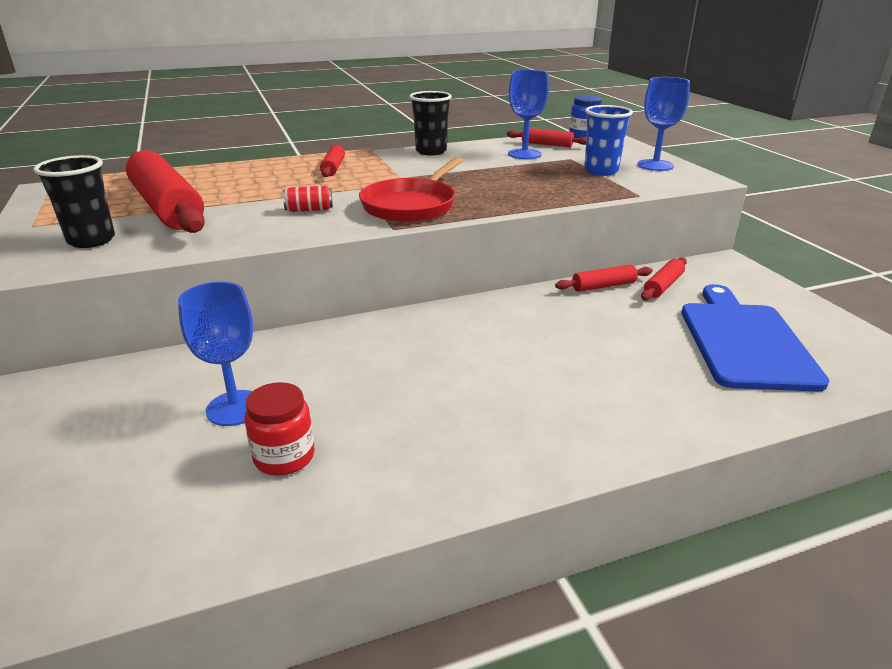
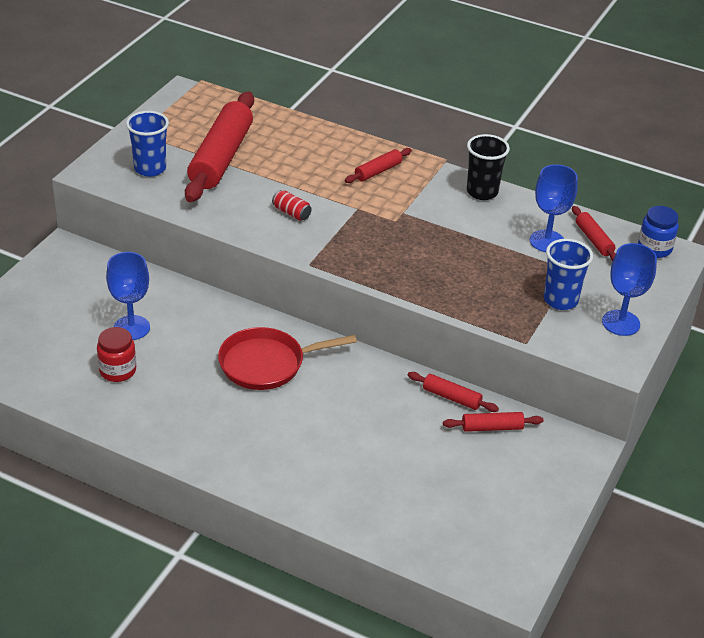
camera: 45 degrees right, 10 degrees up
(91, 240) = (150, 168): black cup -> blue cup
(411, 205) = (356, 249): red pan -> red pan (267, 364)
(745, 341) = (450, 498): blue cutting board -> none

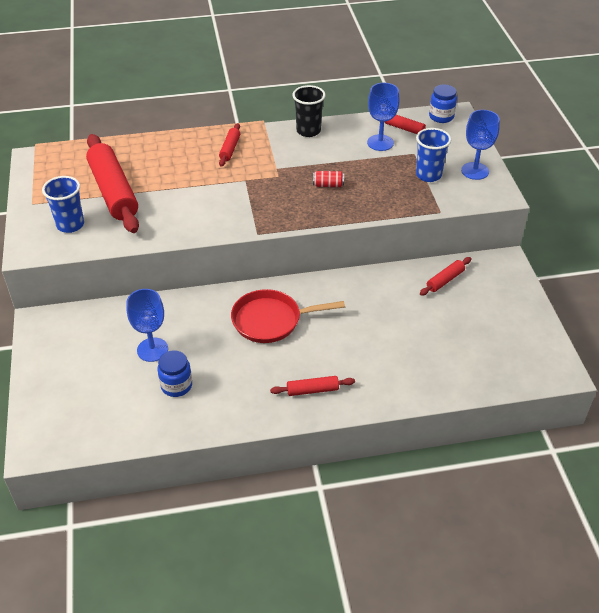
camera: 35 degrees left, 5 degrees up
(117, 370) = (176, 385): red jar -> blue jar
(267, 364) = (271, 320): red pan -> red pan turned 45 degrees clockwise
(291, 213) = (206, 205): red can -> red can (328, 185)
(451, 397) = (403, 275): red rolling pin -> red rolling pin (312, 390)

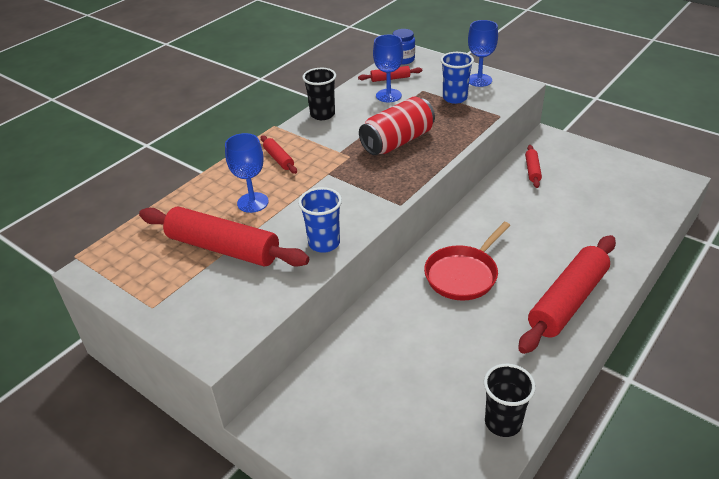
camera: 40 degrees left, 5 degrees down
(70, 225) = (223, 300): blue cup -> blue cup (324, 243)
(152, 350) = (407, 364): blue goblet -> blue goblet (253, 202)
(155, 426) = (503, 422): none -> black cup
(176, 385) = (470, 377): blue jar -> none
(312, 390) = (568, 301): red rolling pin -> red rolling pin, size x2.19
(328, 185) = (397, 141): red can -> red can, size x2.38

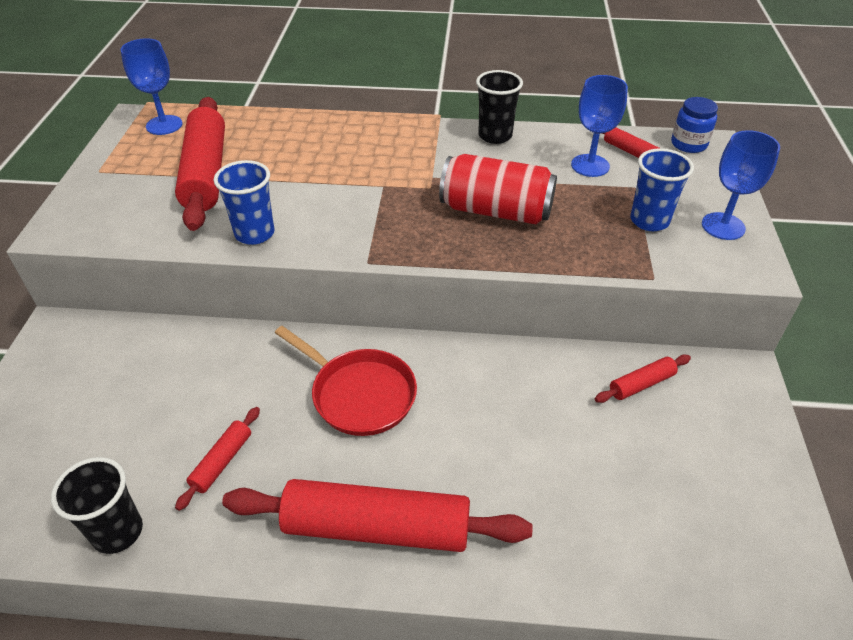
camera: 55 degrees right, 5 degrees up
(253, 202) = (291, 159): blue goblet -> blue goblet (164, 125)
(278, 159) = (381, 143): red rolling pin -> red rolling pin (222, 462)
(463, 274) = (359, 394): red pan -> red pan turned 150 degrees counterclockwise

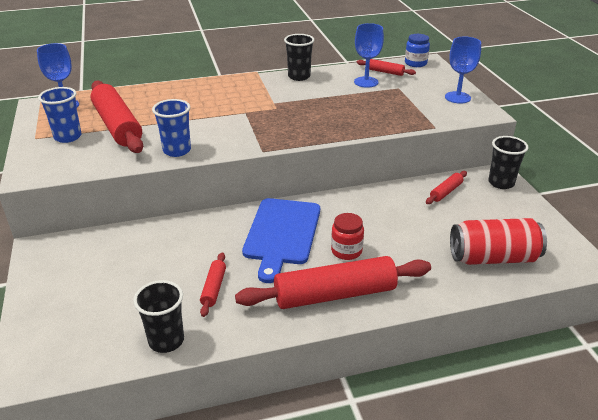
camera: 20 degrees left, 10 degrees down
(359, 394) = (281, 234): red pan -> blue cutting board
(434, 452) = (346, 251): none -> red jar
(496, 211) = (324, 112): red can -> red can (493, 258)
(649, 221) = (416, 102): blue cup -> blue cup (68, 137)
(742, 390) = (501, 183): none -> black cup

